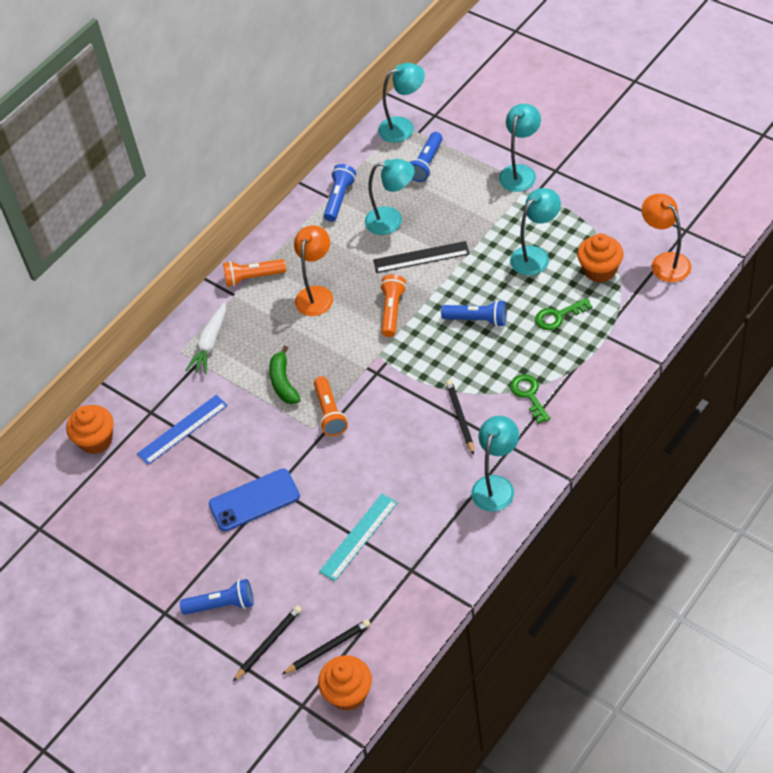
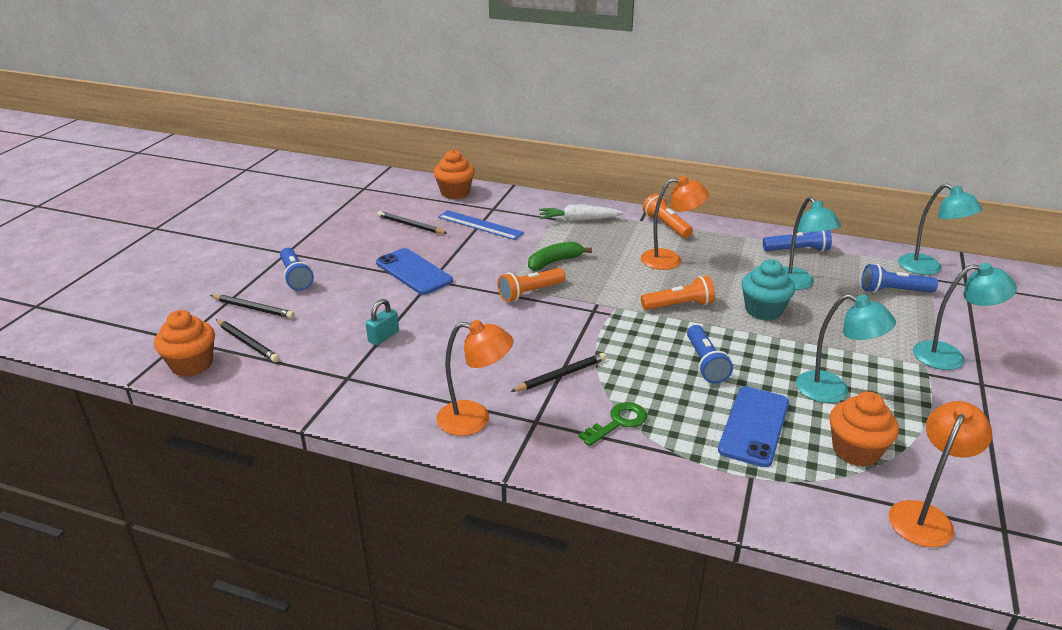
camera: 65 degrees right, 20 degrees down
(154, 492) = (410, 225): none -> black pencil
(359, 537) = (383, 337): turquoise ruler -> turquoise padlock
(421, 257) = (763, 310): black ruler -> turquoise cupcake
(496, 485) = (475, 419): turquoise lamp -> orange lamp
(558, 316) = (754, 426): green key -> blue phone

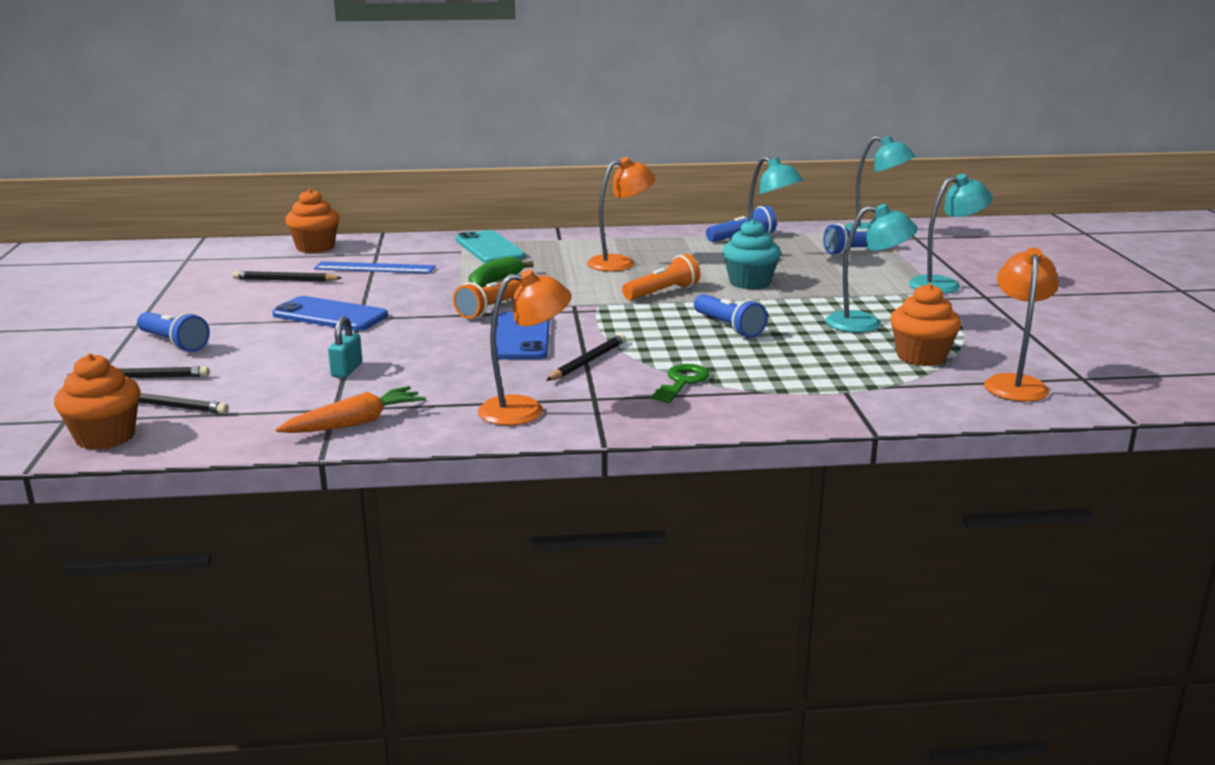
camera: 25 degrees left, 10 degrees down
(349, 398) = (355, 423): none -> orange carrot
(579, 220) = (489, 248): white carrot -> turquoise phone
(666, 225) = (591, 239): orange flashlight -> none
(754, 426) = (816, 359): blue phone -> blue phone (521, 337)

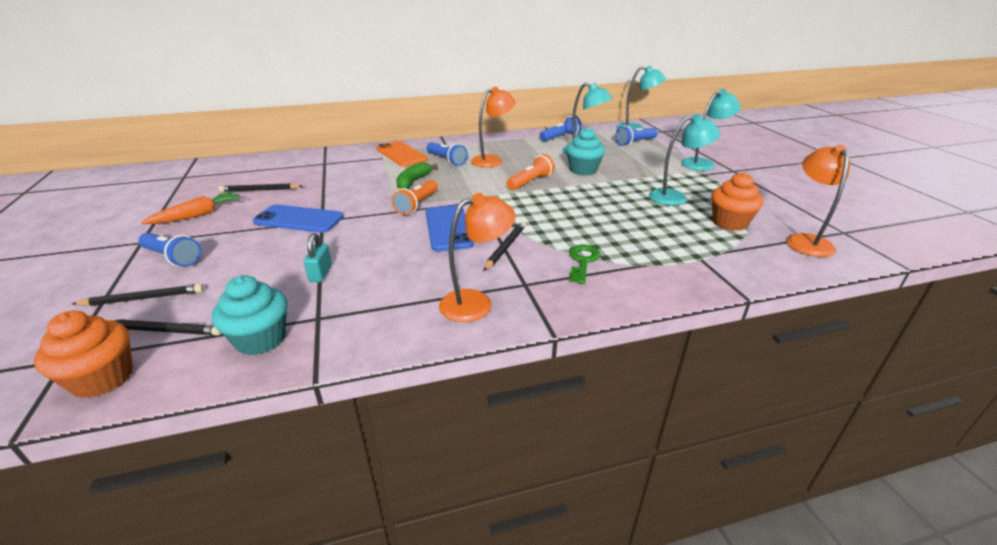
camera: 10 degrees left, 10 degrees up
(269, 421) = (261, 339): none -> turquoise cupcake
(315, 247) = (279, 161): orange cupcake -> none
(355, 423) = (338, 333): orange carrot -> orange carrot (198, 215)
(375, 268) = (325, 175): blue ruler -> none
(489, 248) = (401, 154): turquoise phone -> orange phone
(728, 327) = (589, 207): blue flashlight -> blue flashlight (446, 160)

